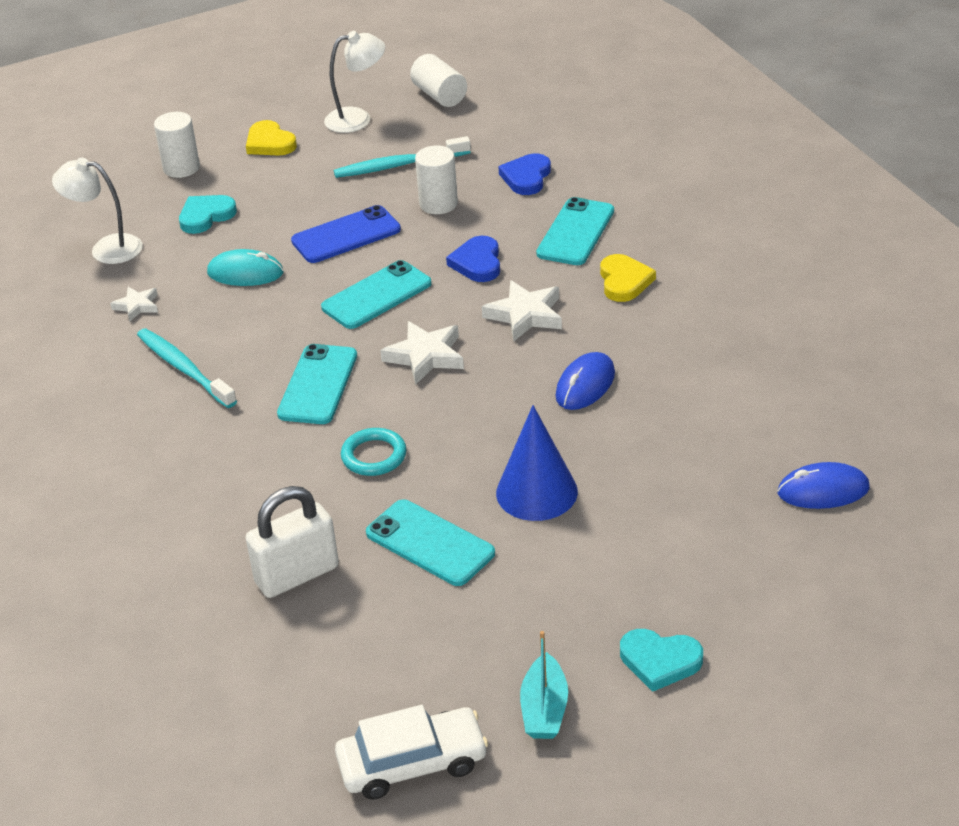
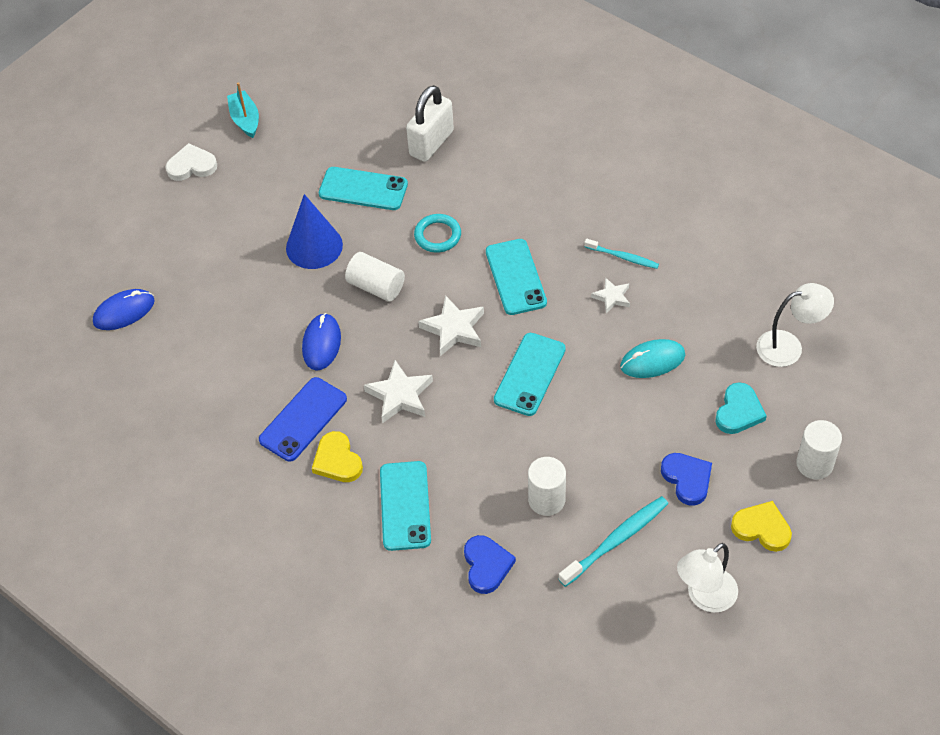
camera: 155 degrees right, 15 degrees up
(137, 306) = (709, 299): white star -> white star (612, 297)
(184, 369) = (623, 257): turquoise toothbrush -> turquoise toothbrush, size x0.62
(346, 235) = (601, 432): blue phone -> blue phone (303, 419)
(412, 763) = (301, 72): white car -> none
(439, 95) = (648, 668): white cylinder -> white cylinder (376, 286)
(477, 263) = (470, 439): blue heart -> blue heart (687, 479)
(660, 661) = (191, 166): turquoise heart -> white heart

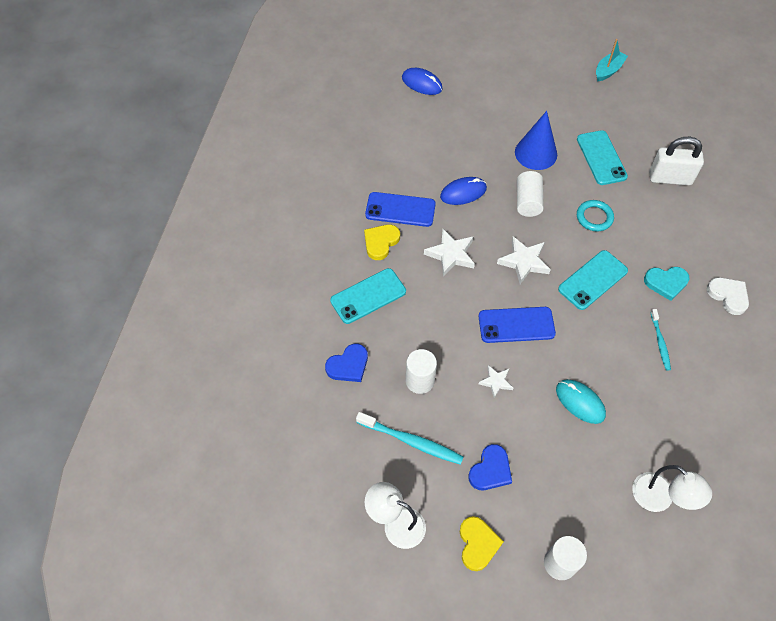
camera: 60 degrees right, 5 degrees up
(191, 166) = (551, 62): white heart -> white heart (728, 296)
(530, 374) = (516, 325): turquoise phone -> blue phone
(612, 297) = (618, 350): white star -> white star (496, 382)
(739, 411) = (573, 484): turquoise heart -> turquoise heart (666, 283)

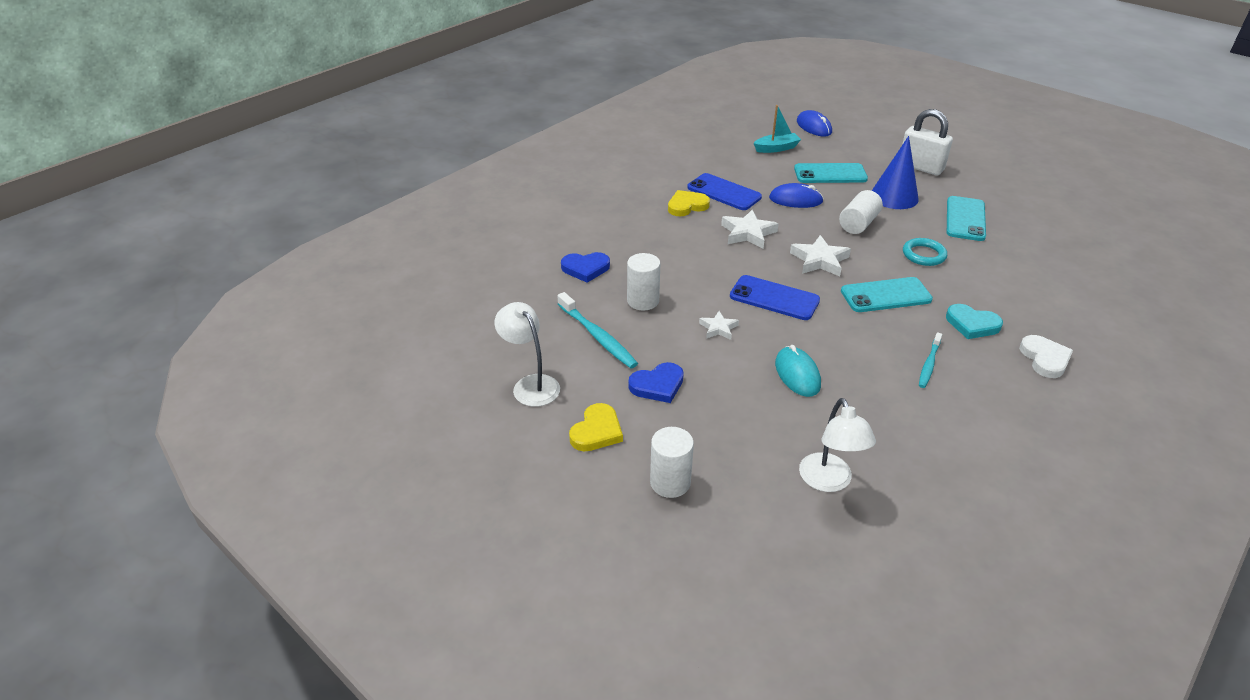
camera: 30 degrees right, 20 degrees down
(368, 296) = (644, 233): turquoise phone -> turquoise phone (830, 174)
(608, 70) = (1021, 167): turquoise boat -> turquoise boat (776, 148)
(670, 178) = (1037, 254): white padlock -> white padlock (920, 167)

